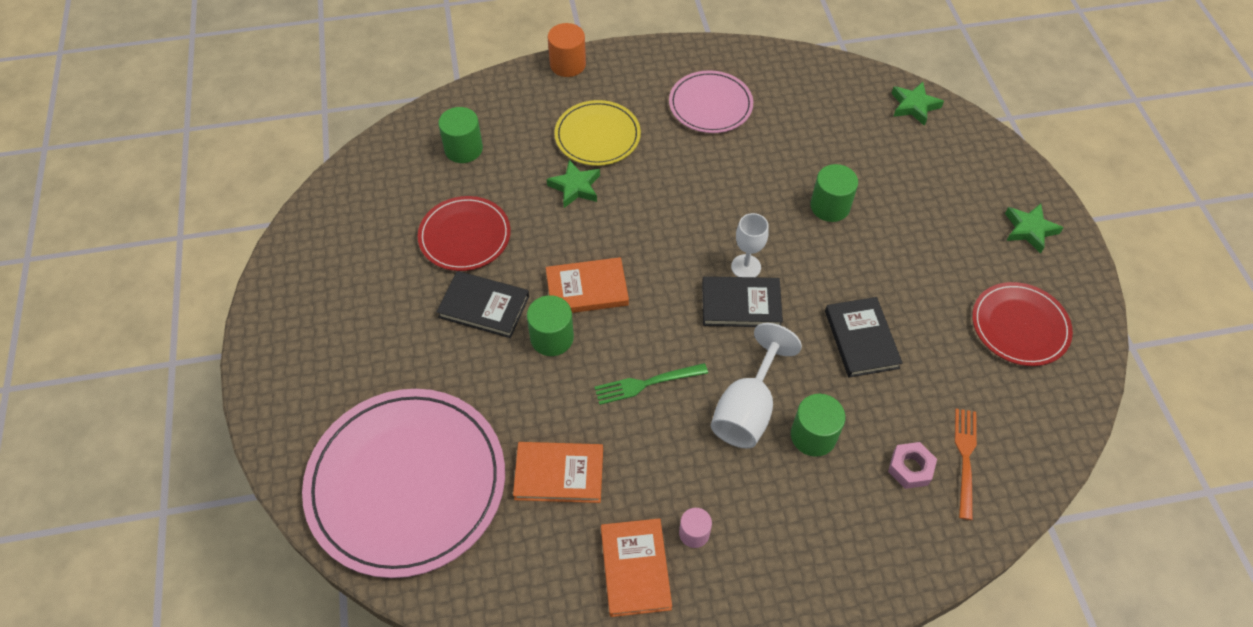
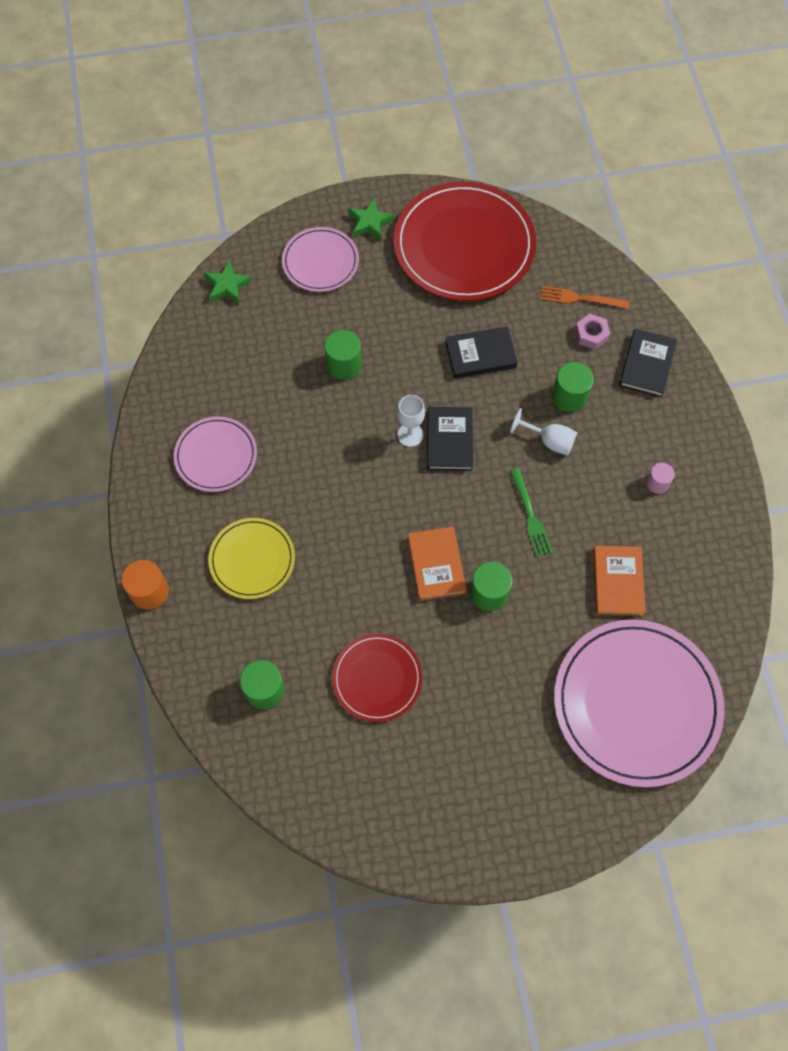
camera: 90 degrees left, 10 degrees up
(484, 306) = (458, 654): black book -> black book (646, 365)
(575, 187) = (317, 578): green star -> none
(635, 568) = (689, 524): orange book -> none
(747, 409) = (549, 441): white goblet -> white goblet, size x0.64
(963, 184) = (320, 262): none -> pink plate
(1019, 326) = (464, 245): red plate -> red plate, size x1.86

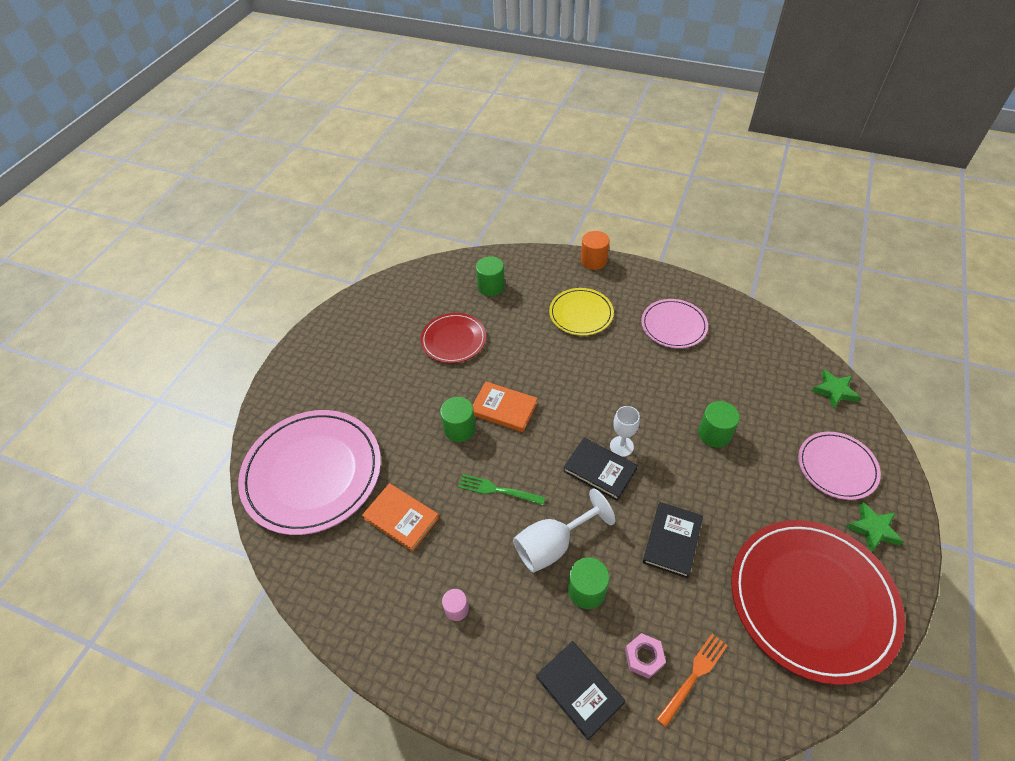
camera: 125 degrees right, 15 degrees down
(549, 441) = (553, 545): white goblet -> white goblet, size x1.56

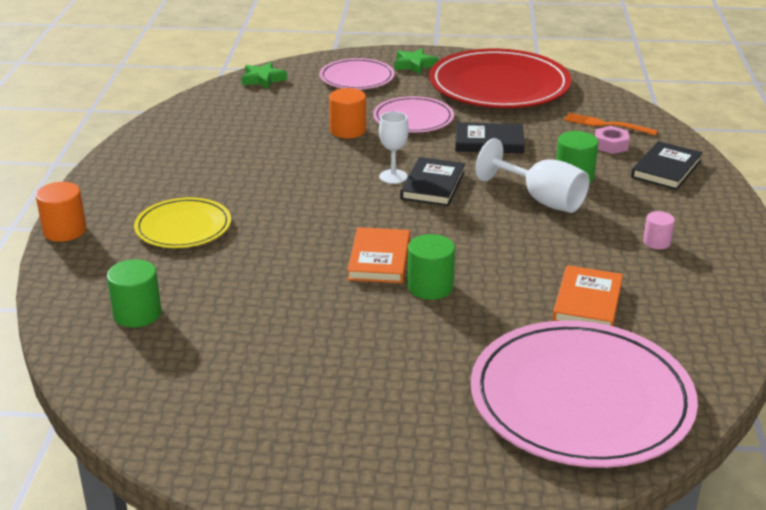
camera: 110 degrees left, 20 degrees down
(453, 340) = (269, 326): red plate -> none
(497, 490) = (501, 243): green fork -> none
(673, 325) = (190, 162): pink plate -> pink plate (413, 118)
(714, 433) = (348, 130): green cylinder -> orange cylinder

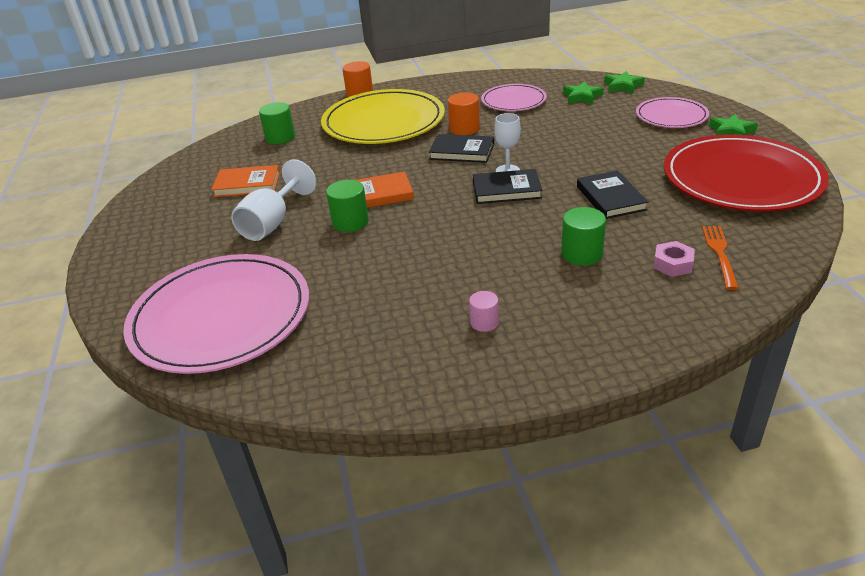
camera: 75 degrees right, 5 degrees up
(183, 227) = (383, 122): yellow plate -> yellow plate, size x1.86
(263, 103) = (582, 97): none -> green star
(348, 130) = (569, 136): orange cylinder -> orange cylinder (464, 129)
(413, 118) = (620, 155): pink plate -> pink plate (513, 101)
(541, 200) = (521, 245): white goblet -> white goblet (272, 223)
(587, 302) = (358, 298): orange book -> orange book (247, 184)
(666, 169) = (649, 308): black book -> black book (462, 151)

